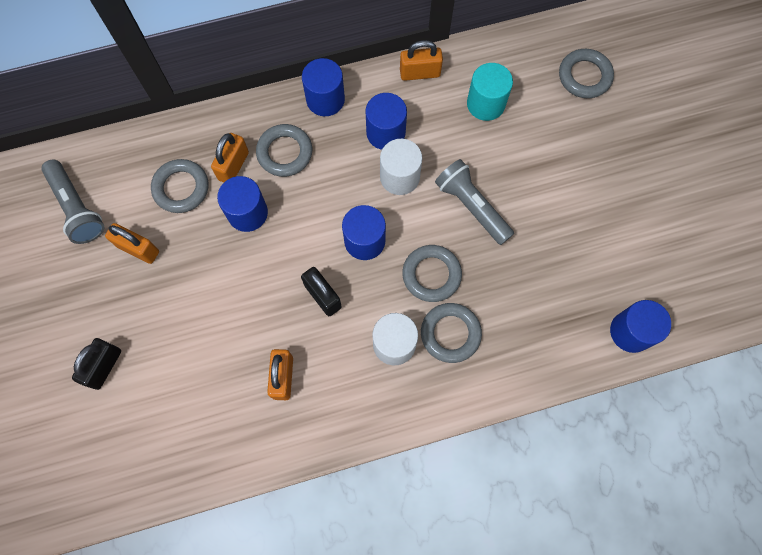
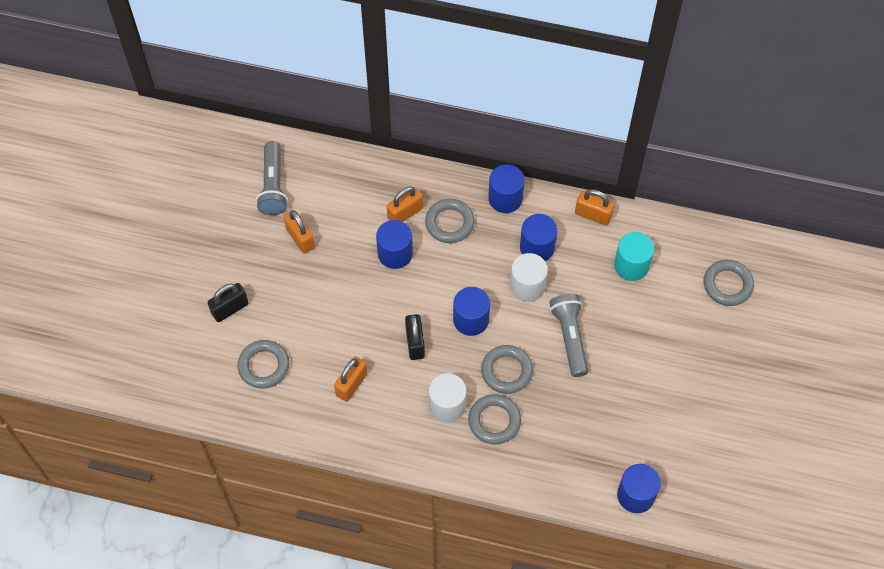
camera: 30 degrees right, 10 degrees down
(181, 188) = (356, 210): grey ring -> grey ring (264, 366)

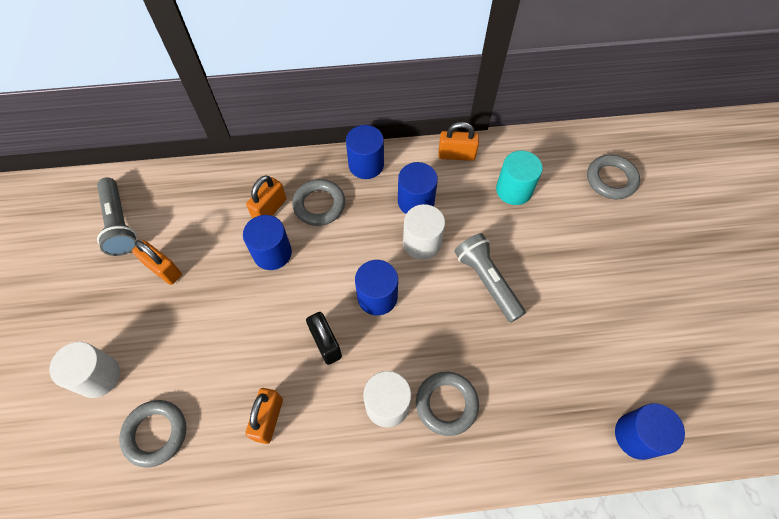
camera: 20 degrees left, 0 degrees up
(230, 309) = (98, 376): black padlock -> white cylinder
(506, 371) = (437, 340): grey ring -> none

